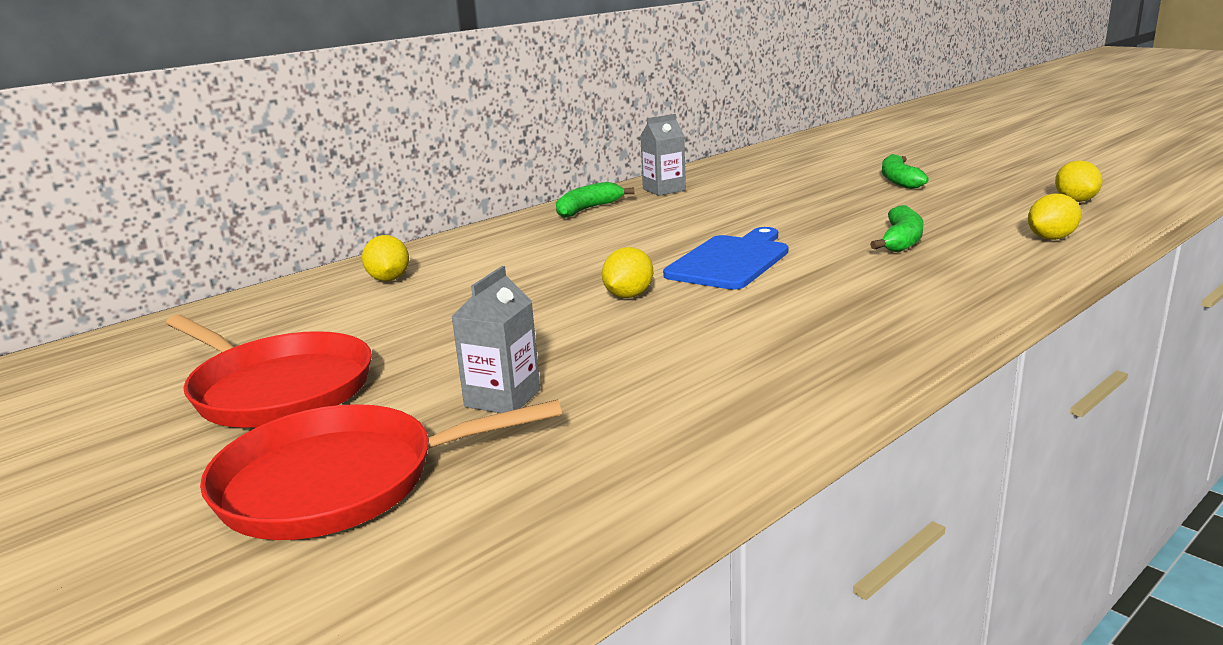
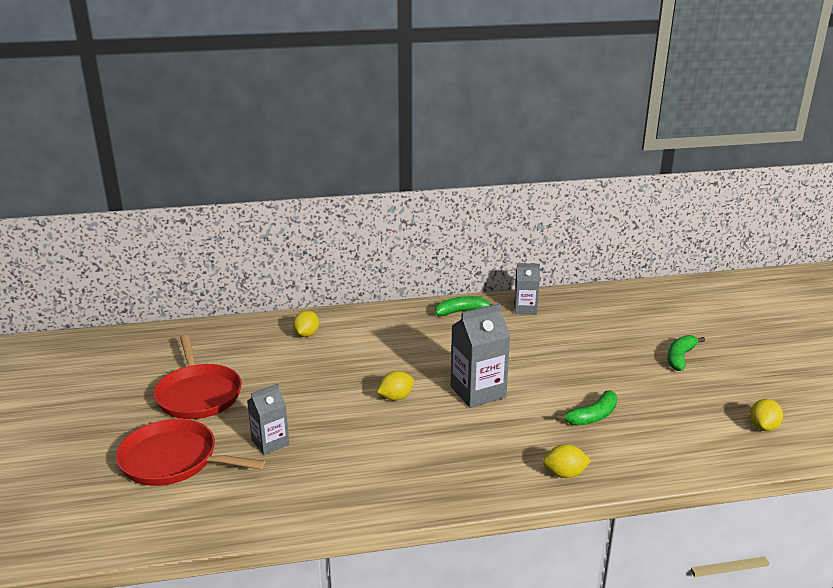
camera: 30 degrees right, 5 degrees up
(730, 261) = (478, 392): blue cutting board -> grey carton
(1051, 238) = (685, 454): yellow lemon -> yellow lemon (565, 474)

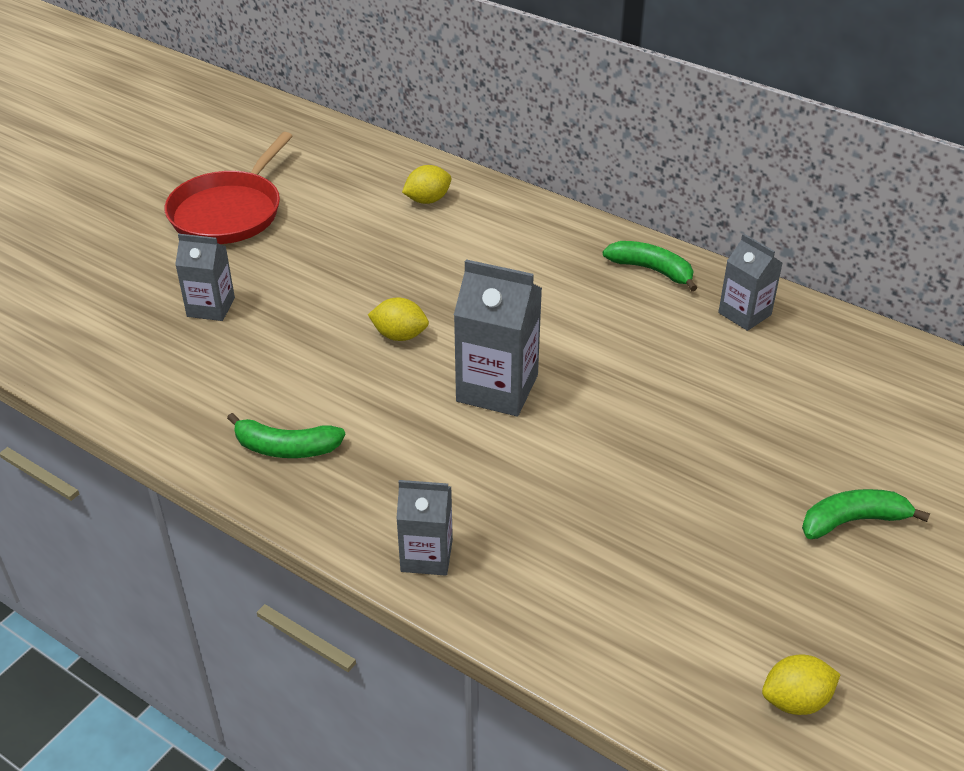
camera: 45 degrees right, 15 degrees up
(174, 460) = (113, 271): red pan -> none
(565, 474) = (426, 555): yellow lemon -> grey carton
(592, 416) = (581, 513): green banana -> green banana (286, 448)

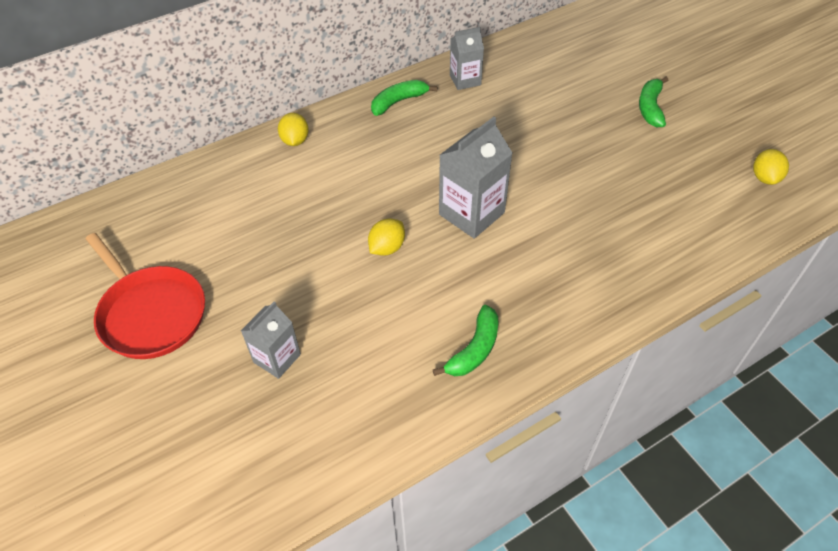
camera: 65 degrees left, 10 degrees up
(426, 555) = (611, 299): grey carton -> none
(427, 200) = (236, 183): yellow lemon -> yellow lemon (295, 141)

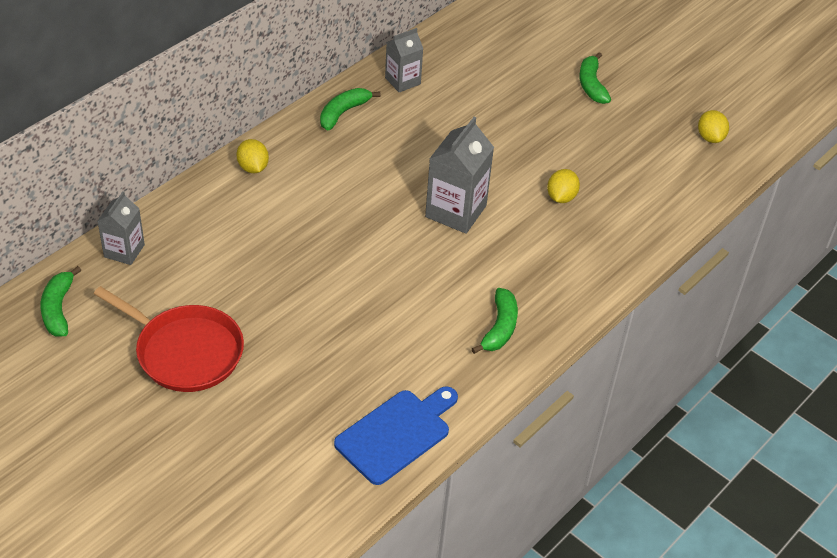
camera: 20 degrees left, 5 degrees down
(60, 247) = (58, 309): none -> green banana
(277, 358) = (325, 367): grey carton -> grey carton (124, 251)
(319, 453) = (396, 434): none -> blue cutting board
(387, 248) = (387, 255): yellow lemon -> yellow lemon (561, 197)

